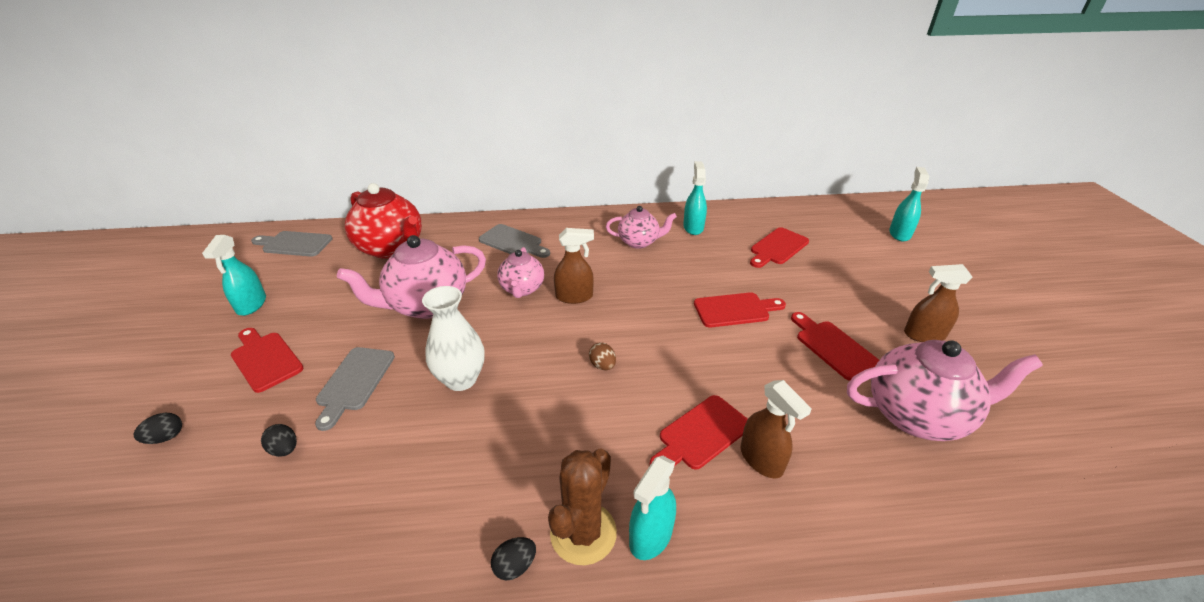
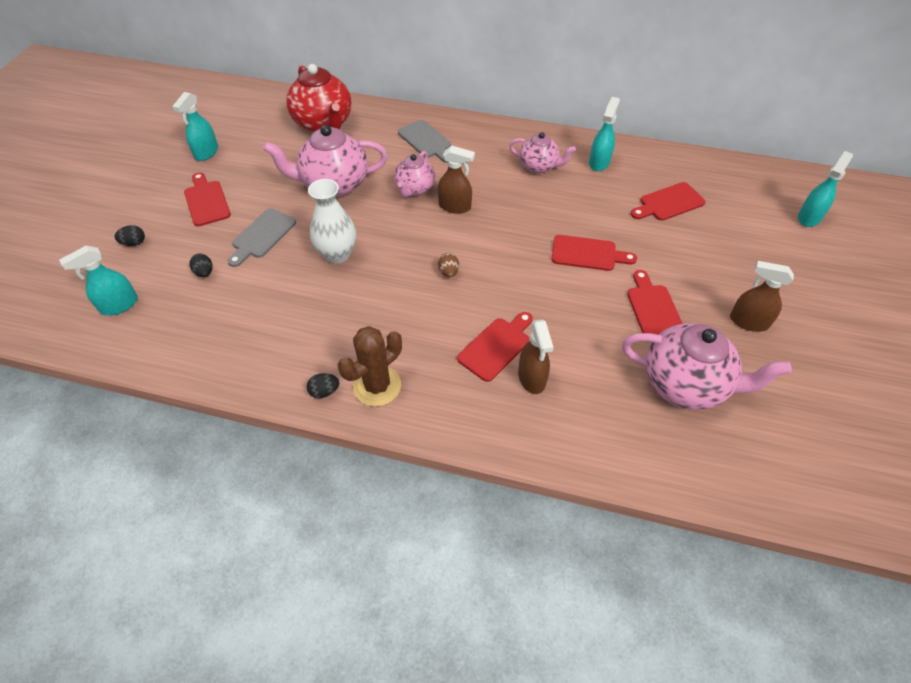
camera: 20 degrees right, 15 degrees up
(294, 244) = (249, 102): grey cutting board -> none
(650, 536) = (421, 402): turquoise spray bottle -> turquoise spray bottle (119, 305)
(701, 434) = (496, 346): red cutting board -> red cutting board turned 150 degrees clockwise

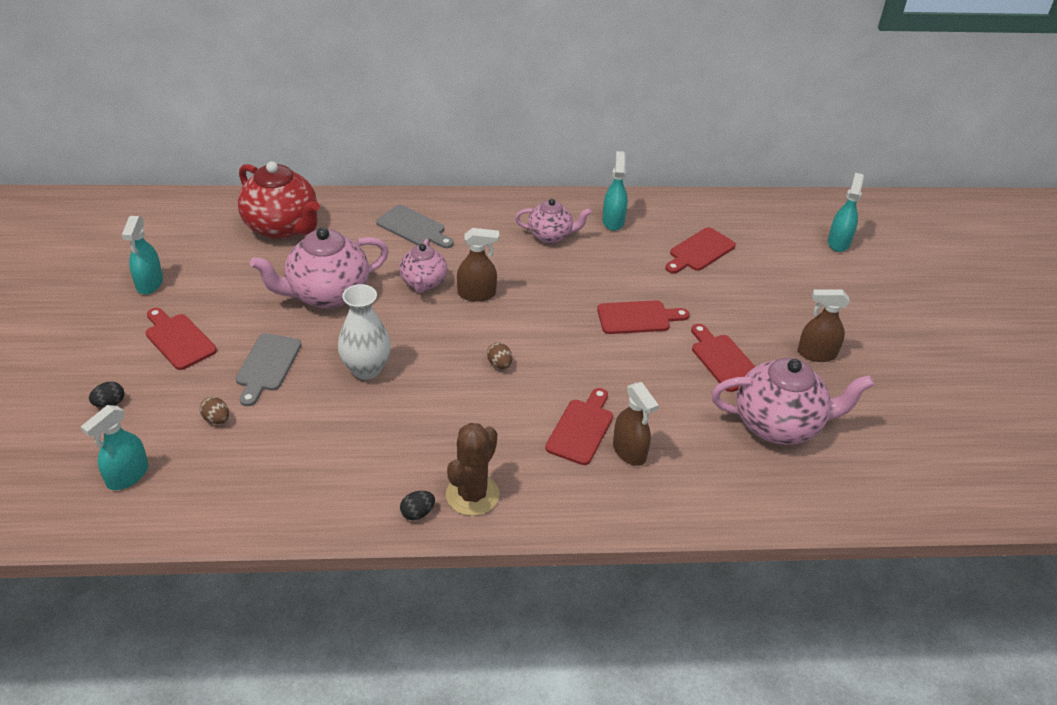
camera: 20 degrees left, 10 degrees down
(204, 273) = (216, 419): black egg -> brown egg

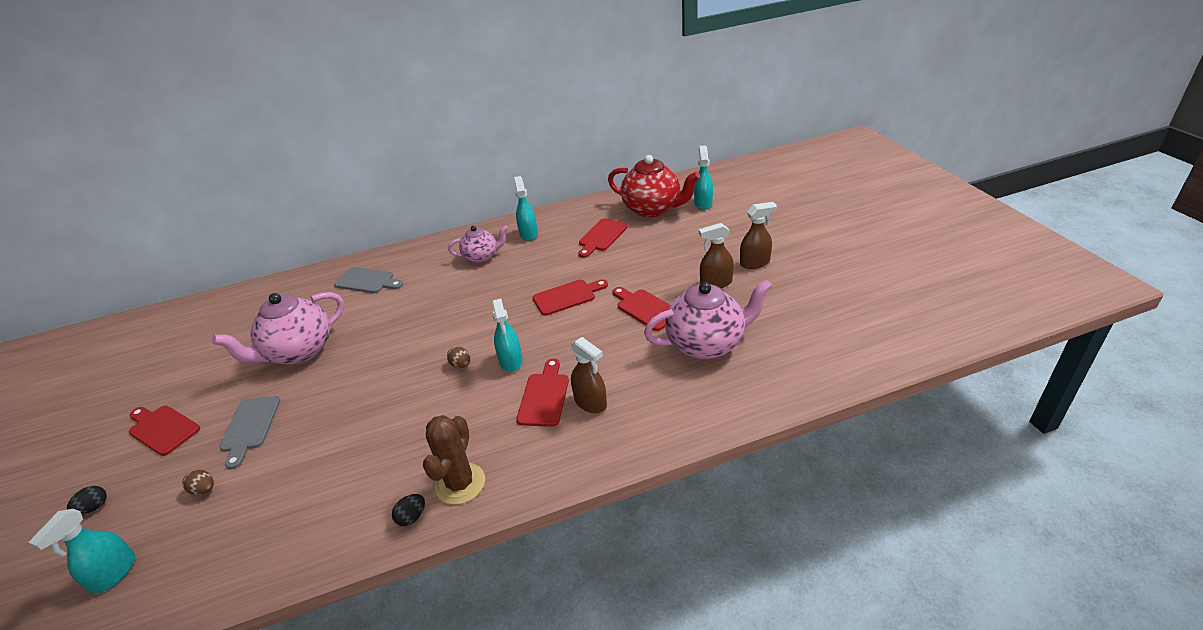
camera: 10 degrees left, 5 degrees down
(149, 283) = (132, 388): turquoise spray bottle -> turquoise spray bottle (511, 361)
(282, 227) = (253, 310): red teapot -> red teapot (652, 209)
(366, 369) = (343, 403): white vase -> none
(423, 283) = (383, 320): pink teapot -> none
(477, 294) = (430, 316): brown spray bottle -> brown spray bottle (755, 263)

